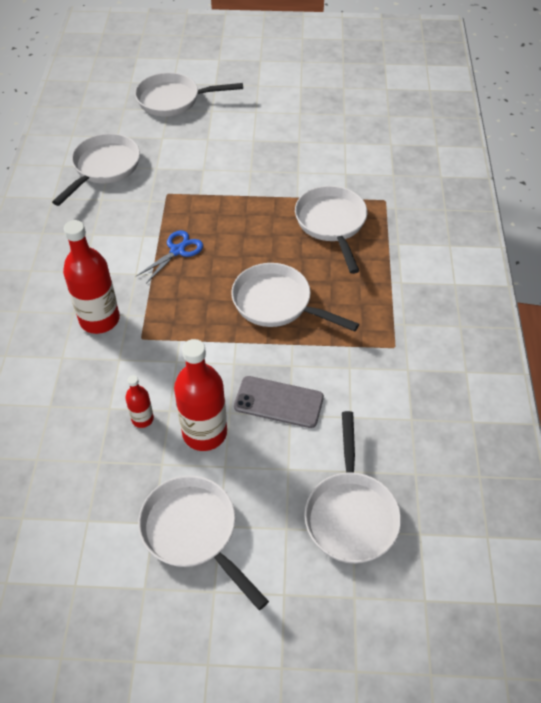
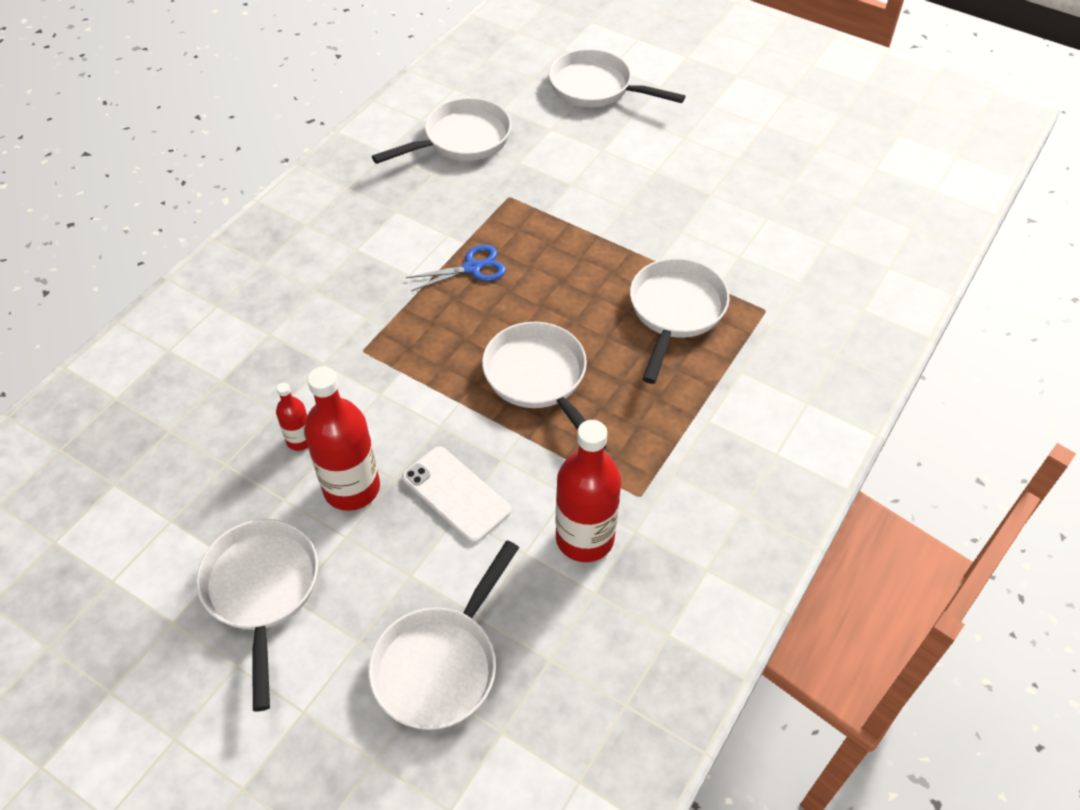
camera: 30 degrees right, 0 degrees up
(99, 319) = (335, 309): red bottle -> red bottle (584, 538)
(278, 402) = (456, 494): grey phone -> white phone

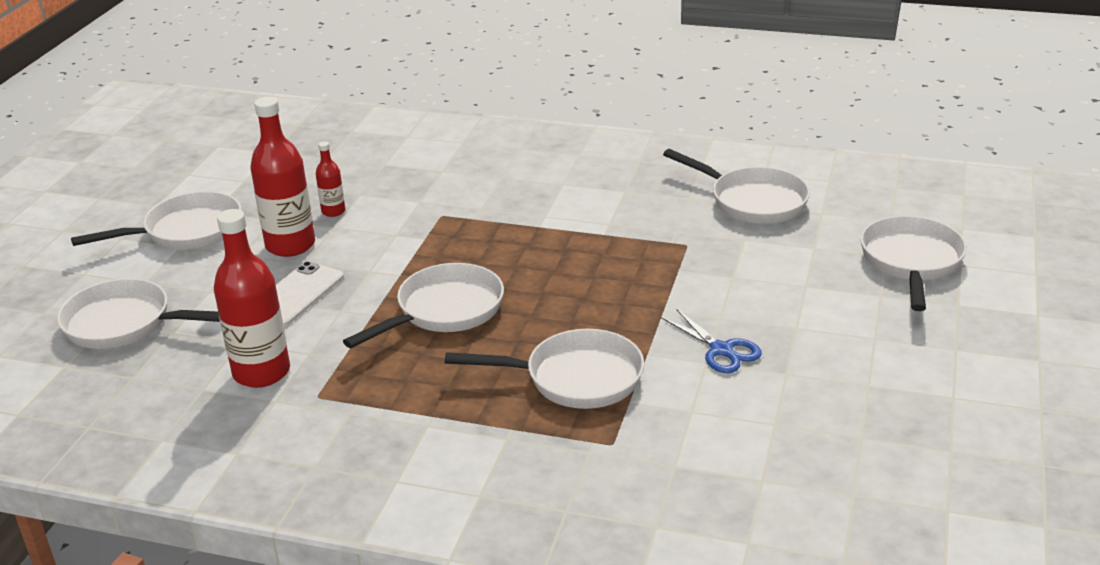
camera: 75 degrees right, 20 degrees down
(472, 268) = (572, 246): blue scissors -> blue scissors (721, 350)

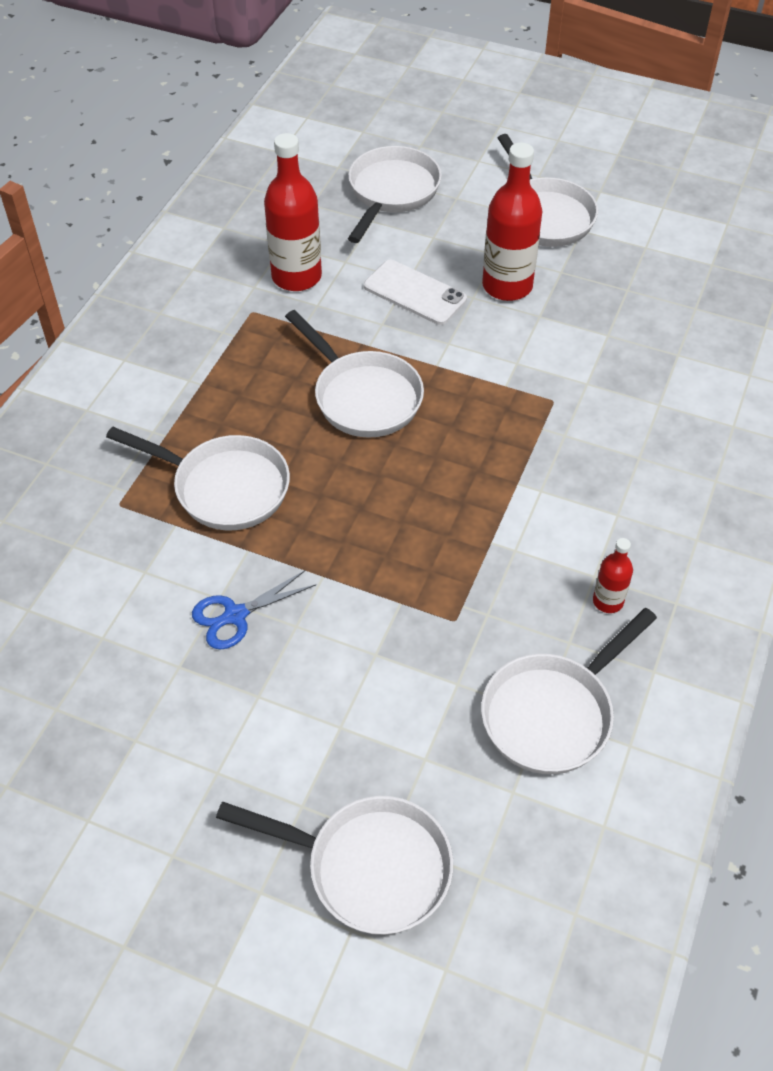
camera: 95 degrees right, 20 degrees up
(333, 211) = (572, 315): red bottle -> red bottle (608, 601)
(575, 378) = (224, 487): white pan -> white pan turned 75 degrees counterclockwise

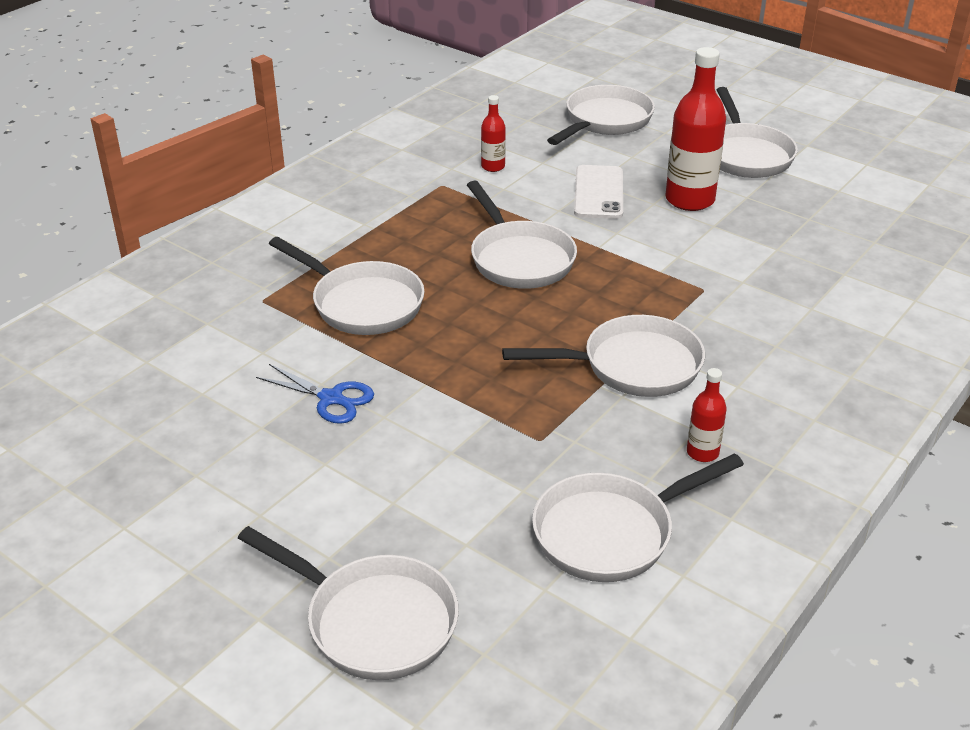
camera: 15 degrees right, 15 degrees down
(235, 615) = (331, 398): blue scissors -> blue scissors turned 135 degrees counterclockwise
(296, 277) = (493, 167): red bottle -> red bottle, size x0.50
(414, 293) = (598, 192): white phone -> white phone turned 45 degrees clockwise
(514, 511) = (632, 366): none -> white pan

